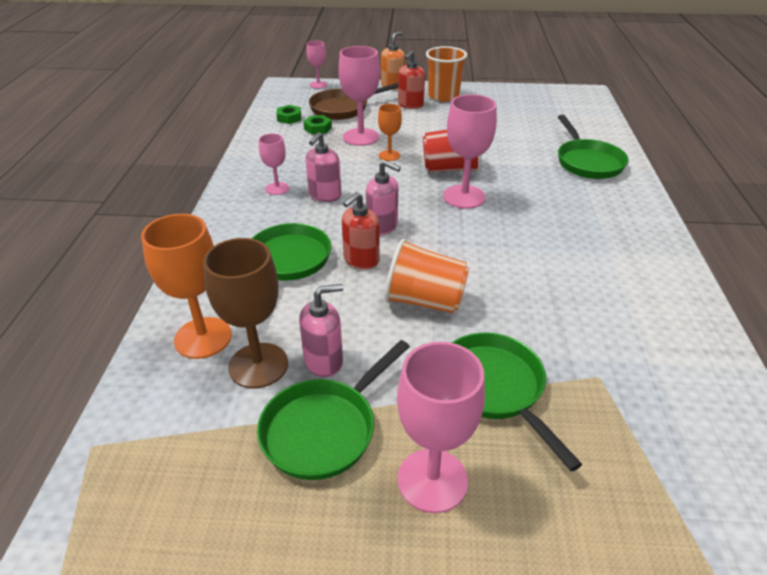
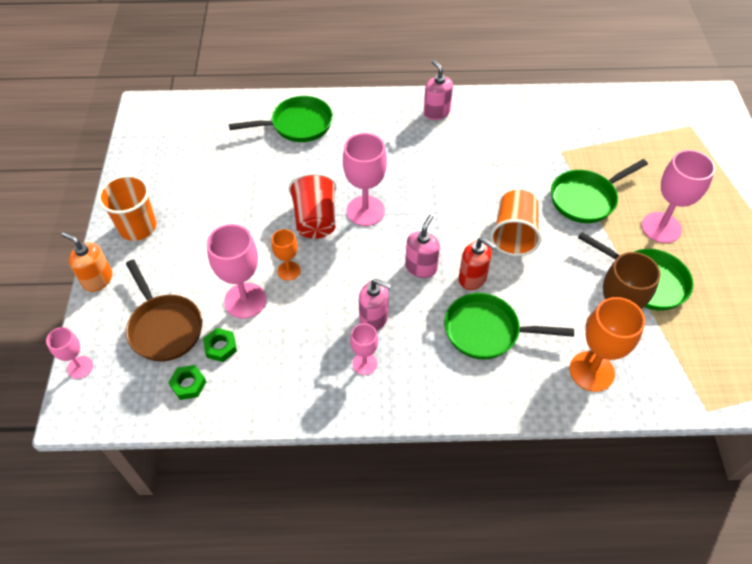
camera: 95 degrees left, 15 degrees up
(324, 361) = (591, 289): pink soap dispenser -> pink soap dispenser (436, 112)
(410, 105) = (160, 258): red soap dispenser -> none

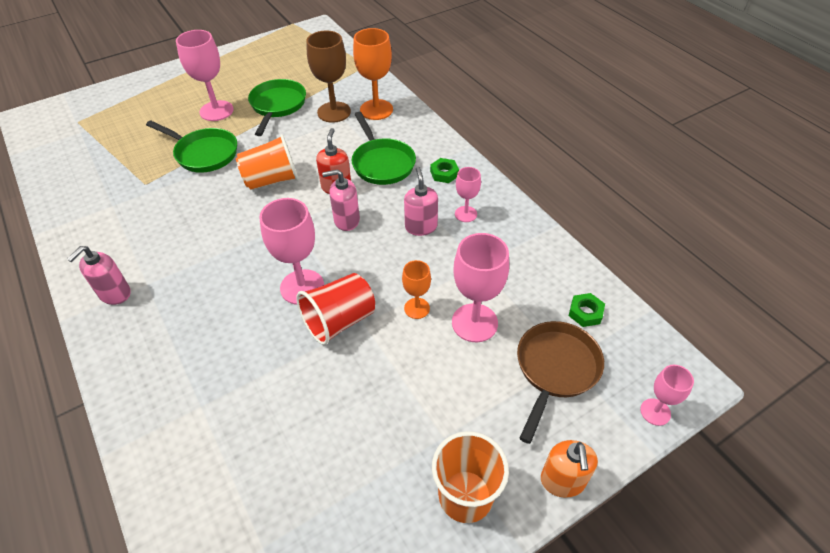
camera: 120 degrees left, 5 degrees down
(220, 347) = (534, 312): green nut -> green nut (444, 173)
(297, 125) = (190, 423): green pan -> none

